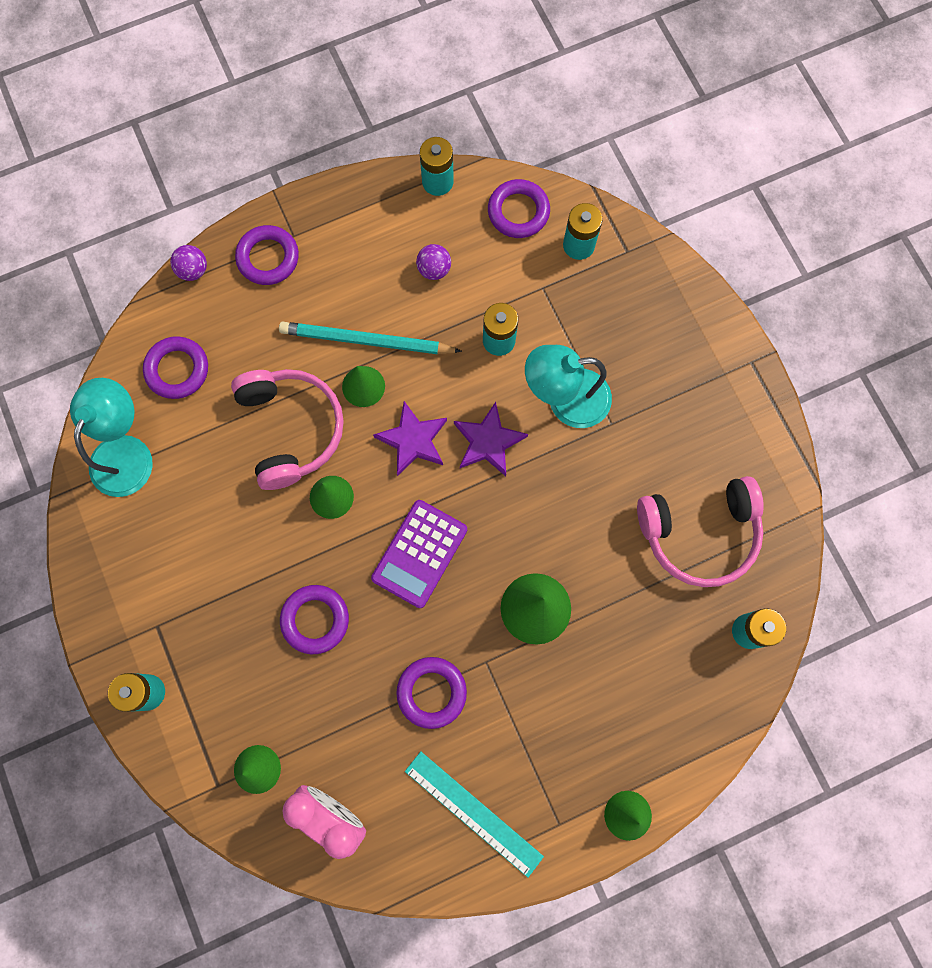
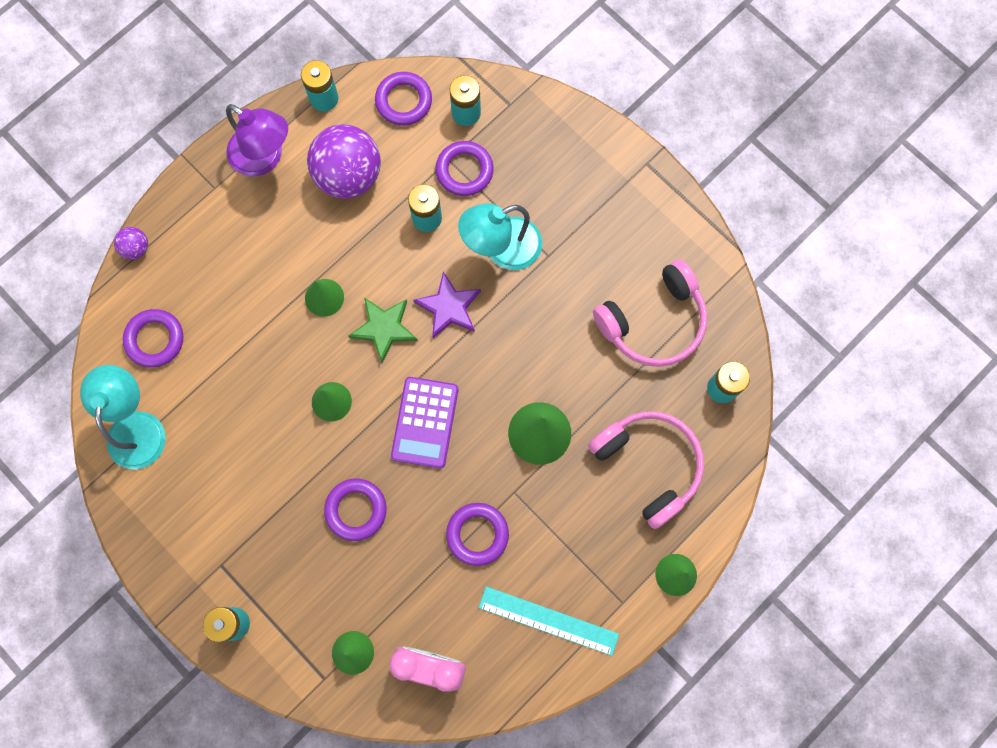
camera: 20 degrees left, 0 degrees up
(268, 258) = (199, 215): purple ring -> purple ring (464, 171)
(291, 429) = (275, 356): pink headphones -> pink headphones (648, 465)
(355, 222) = (264, 158): none -> purple lamp
(366, 341) = (312, 257): turquoise pencil -> none
(413, 440) = (384, 328): purple star -> green star
(434, 269) = (349, 176): purple ball -> purple ball, size x2.24

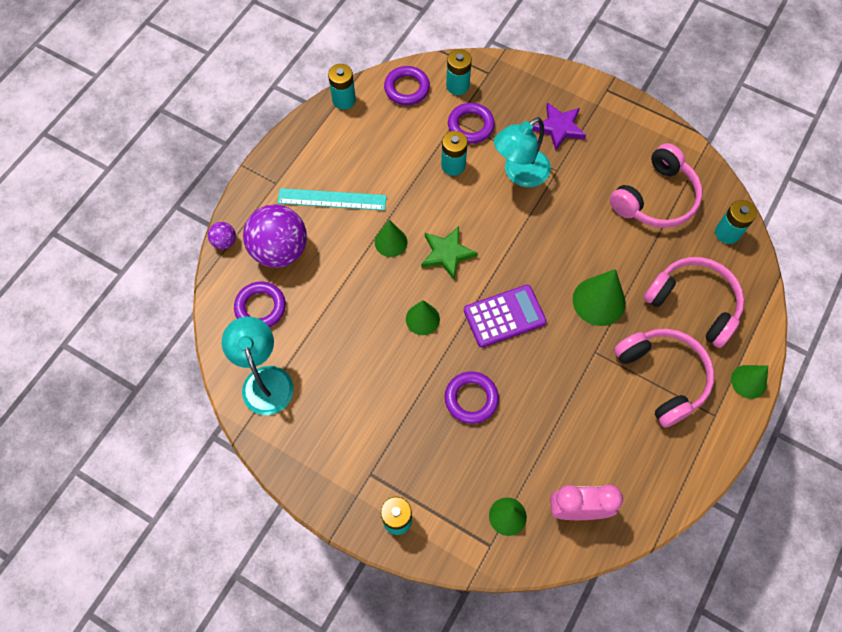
camera: 15 degrees left, 10 degrees down
(264, 158) = (310, 152): purple lamp -> none
(349, 176) = (381, 149): purple ball -> purple ball (280, 250)
(425, 422) = (504, 316): purple calculator -> purple calculator turned 105 degrees counterclockwise
(449, 307) = (493, 225): purple star -> purple star (559, 127)
(477, 534) = (578, 392): purple ring -> none
(548, 620) = (661, 445): turquoise ruler -> turquoise ruler (332, 199)
(580, 542) = (663, 377): none -> pink headphones

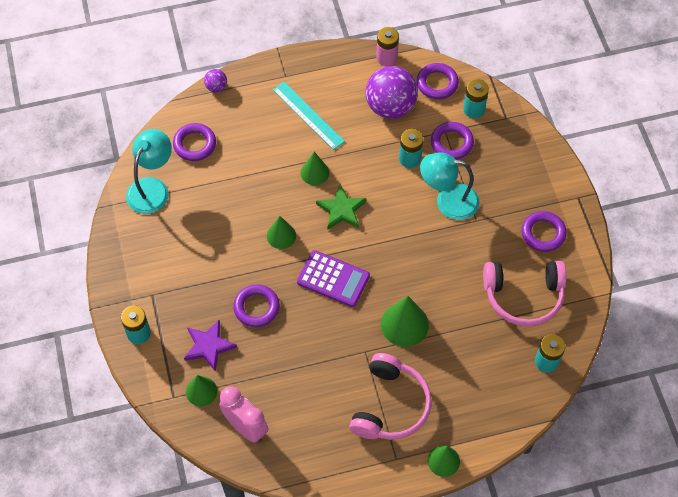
camera: 45 degrees right, 5 degrees down
(280, 250) = (242, 120): purple ball -> purple ball (390, 107)
(344, 100) = (386, 58): turquoise battery -> pink battery
(559, 127) = (512, 194): purple star -> purple star (208, 346)
(614, 138) = (543, 233): none -> purple ring
(693, 303) = (466, 383): pink headphones -> none

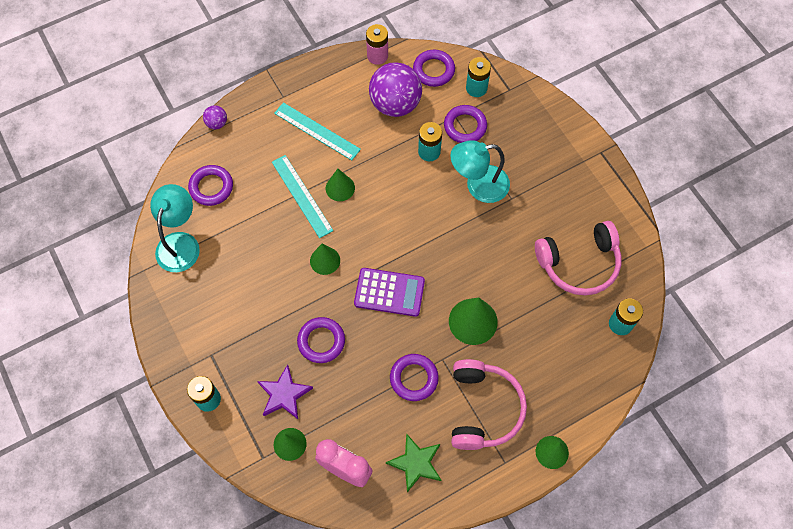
camera: 15 degrees left, 5 degrees up
(276, 171) = (301, 196): none -> turquoise ruler
(341, 210) = (377, 219): green star -> green star (416, 463)
(543, 233) = (578, 196): purple ring -> purple ring (414, 378)

